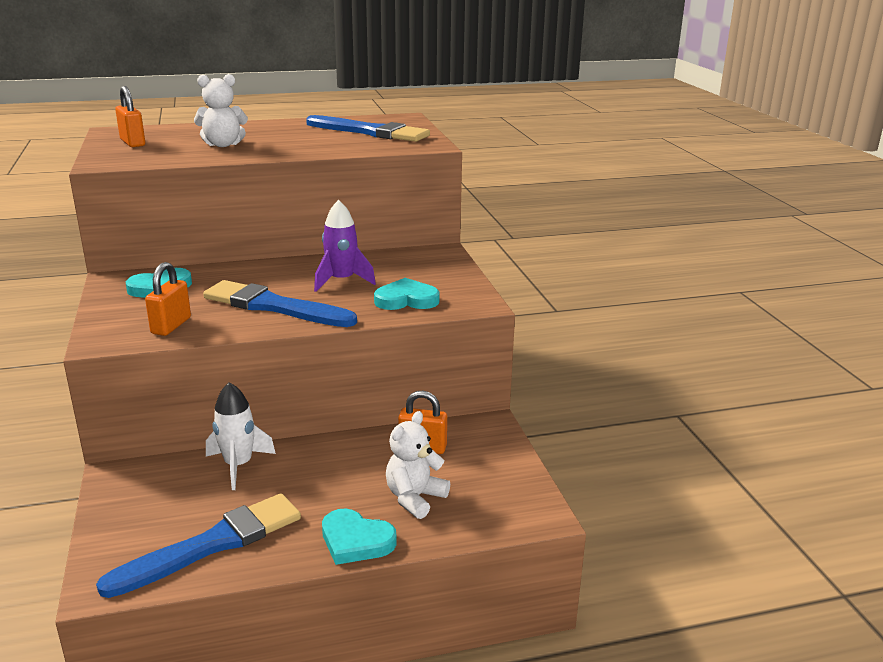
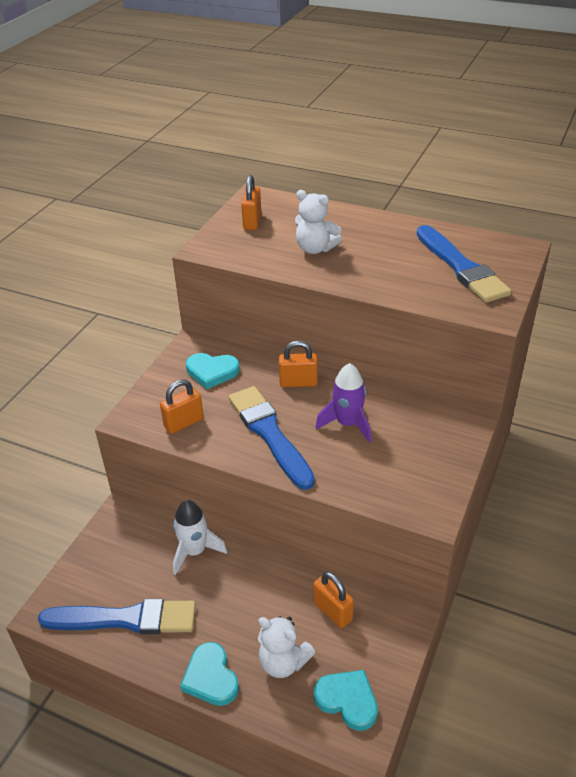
camera: 40 degrees right, 15 degrees up
(263, 272) = (298, 382): none -> orange padlock
(406, 300) = (377, 476): turquoise heart -> turquoise heart (347, 700)
(415, 498) = (283, 662): white teddy bear -> white teddy bear turned 135 degrees counterclockwise

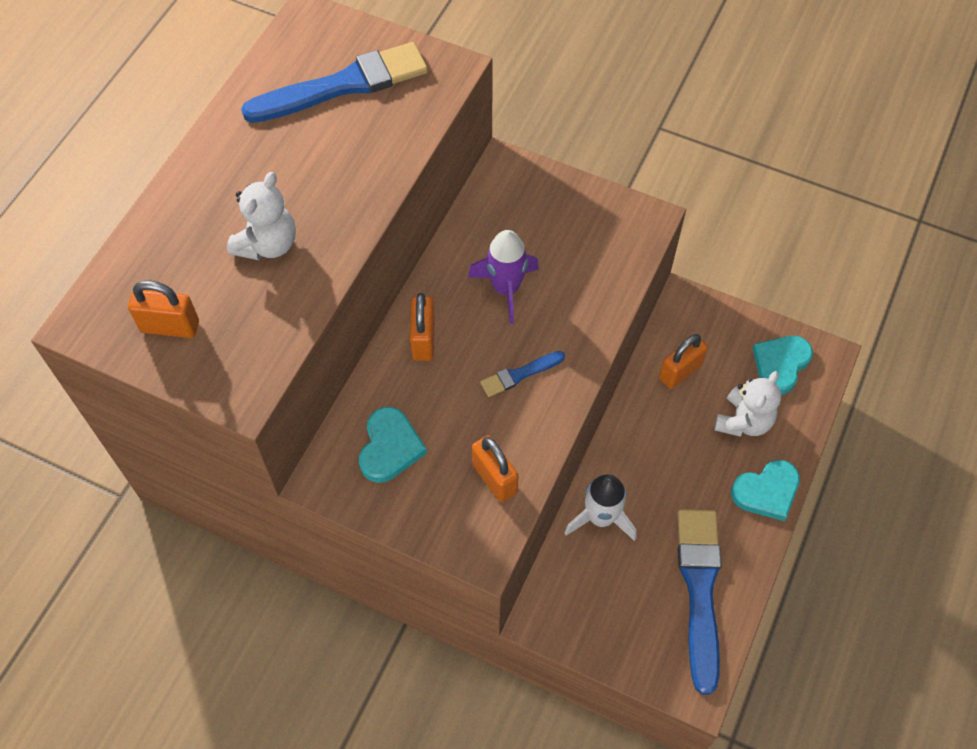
camera: 90 degrees left, 20 degrees up
(269, 434) = (519, 374): blue brush -> blue brush, size x0.47

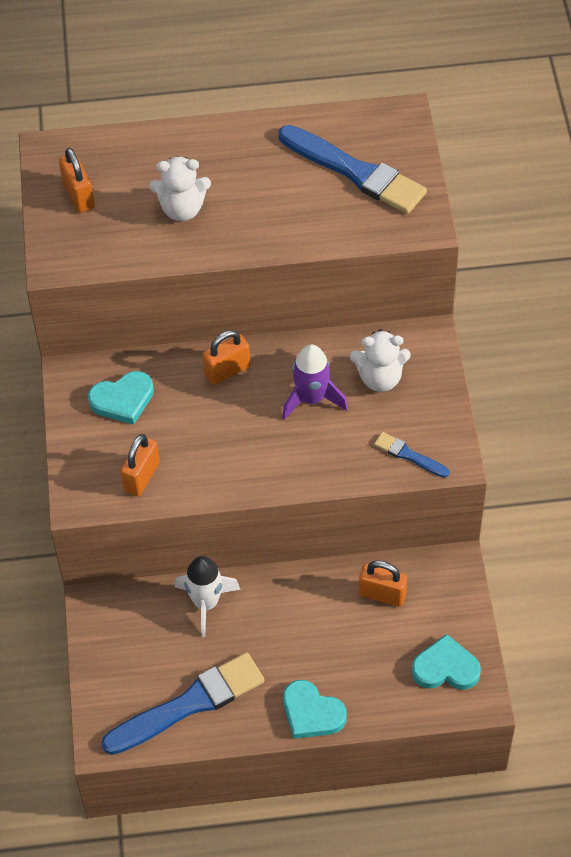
camera: 60 degrees right, 5 degrees down
(519, 374) = (241, 447): blue brush -> blue brush (409, 455)
(743, 421) = (367, 665): white teddy bear -> white teddy bear (380, 378)

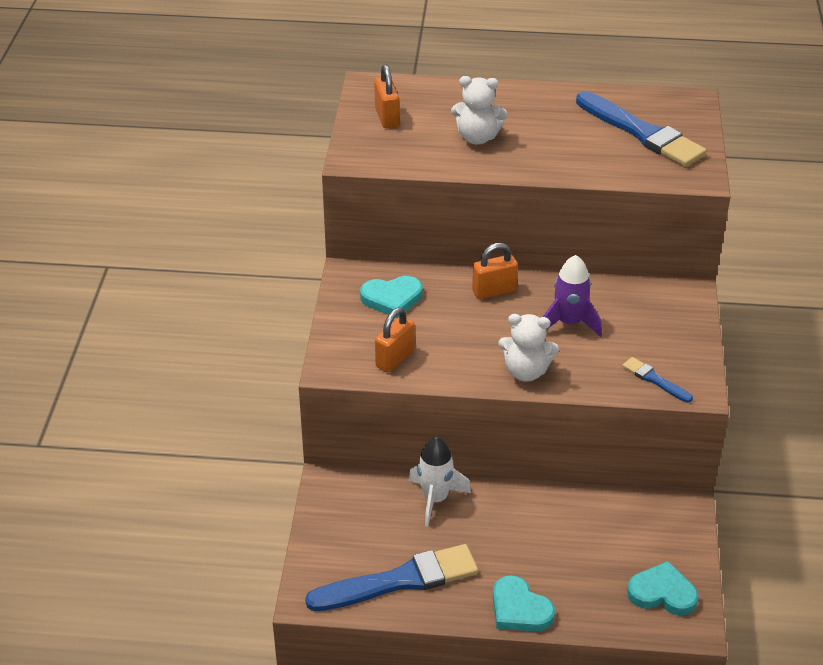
camera: 10 degrees right, 15 degrees down
(380, 378) = (637, 317): white teddy bear -> white teddy bear (526, 371)
(382, 594) = (609, 520): orange padlock -> none

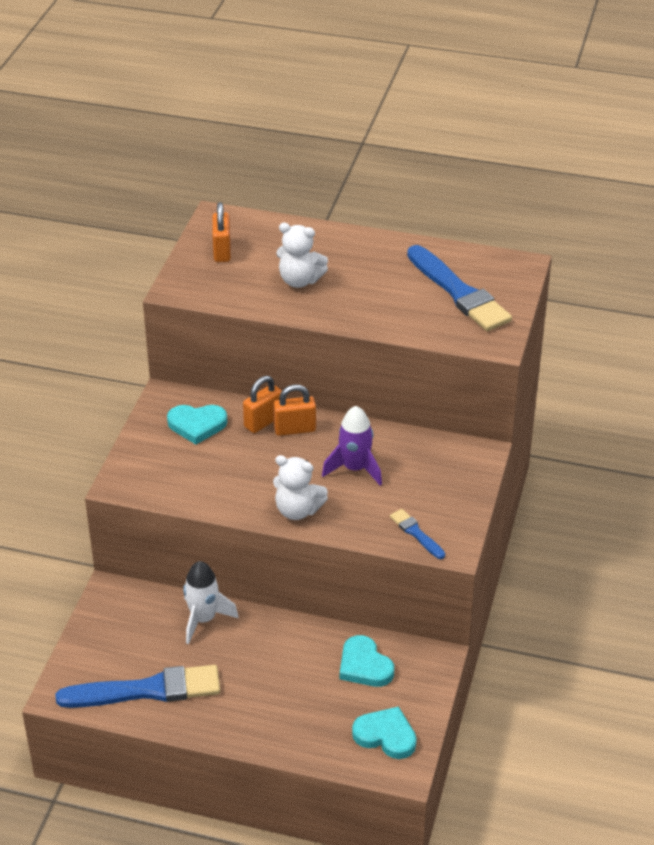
camera: 10 degrees right, 0 degrees up
(395, 358) = (180, 483): orange padlock -> orange padlock (263, 422)
(519, 609) = (248, 731): turquoise heart -> turquoise heart (364, 666)

